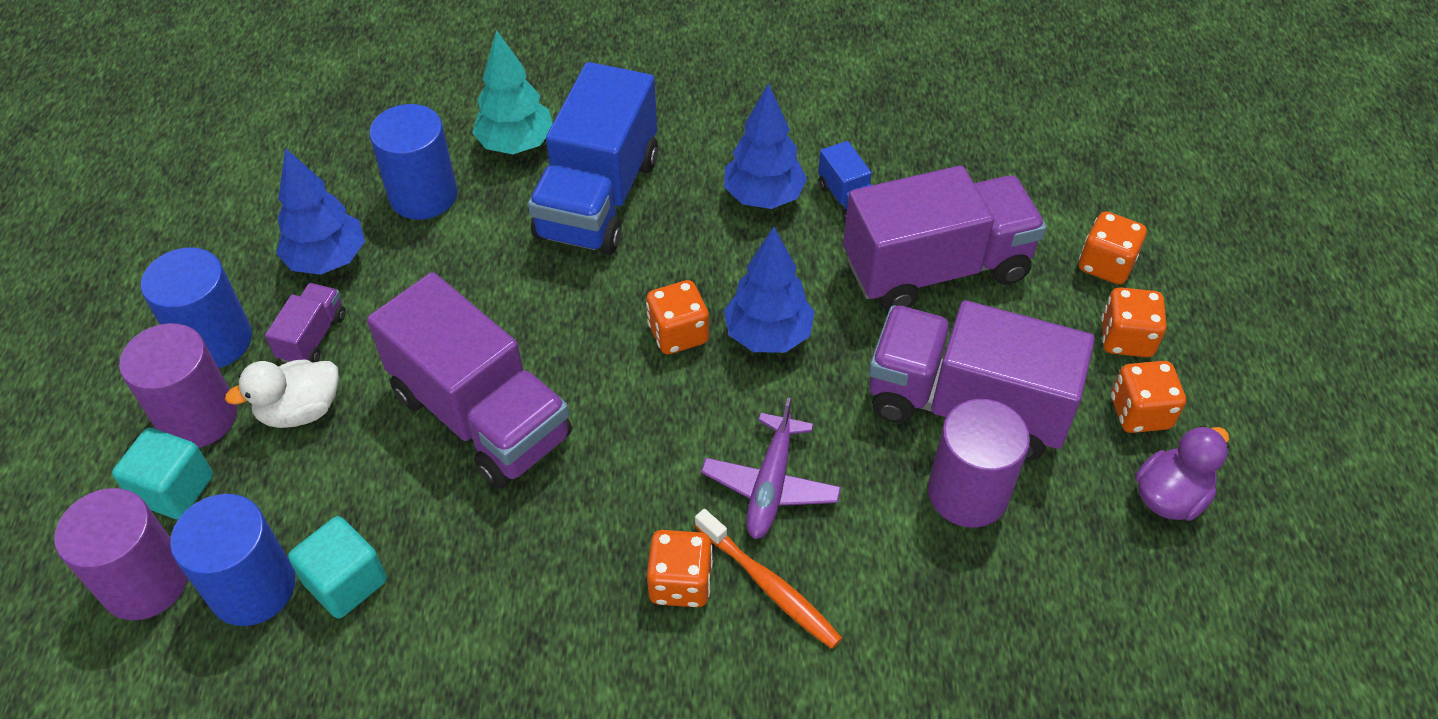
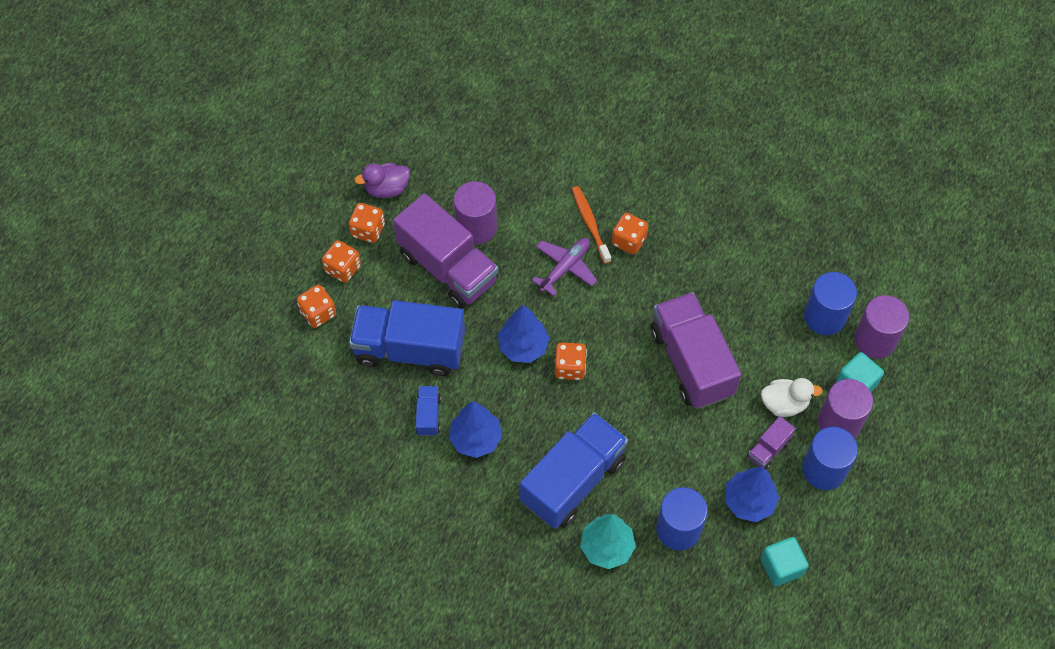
camera: 155 degrees left, 10 degrees up
(346, 582) = (780, 302): turquoise cube -> turquoise cube (781, 567)
(936, 268) = (409, 349): purple truck -> blue truck

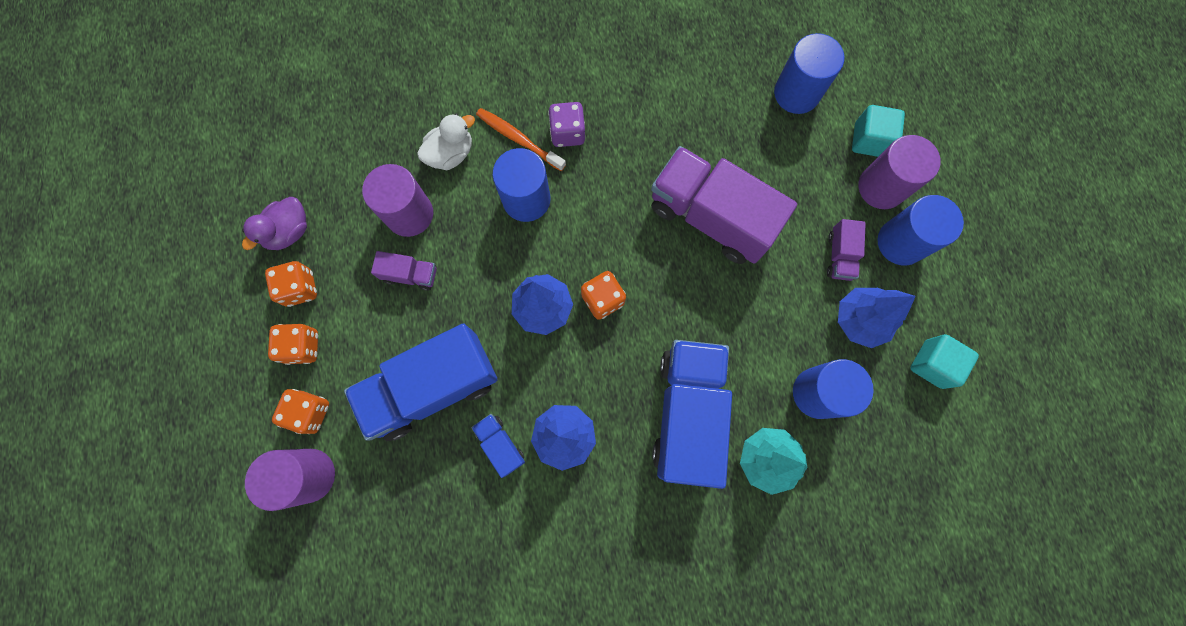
camera: 35 degrees left, 15 degrees up
(448, 267) = (410, 275): purple truck -> purple truck, size x0.44
(565, 267) = (526, 199): purple plane -> blue cylinder
(629, 241) = (567, 133): orange dice -> purple dice
(784, 404) = (822, 202): white duck -> white duck (451, 154)
(875, 340) = (855, 87): purple cylinder -> purple cylinder (309, 475)

